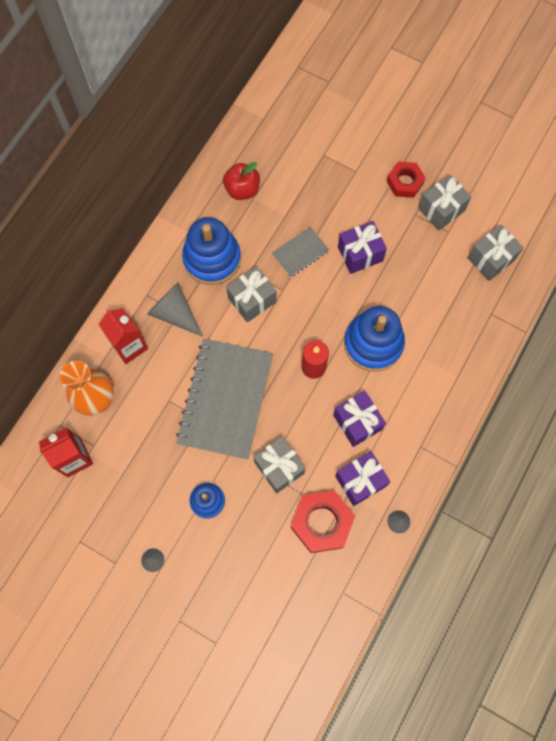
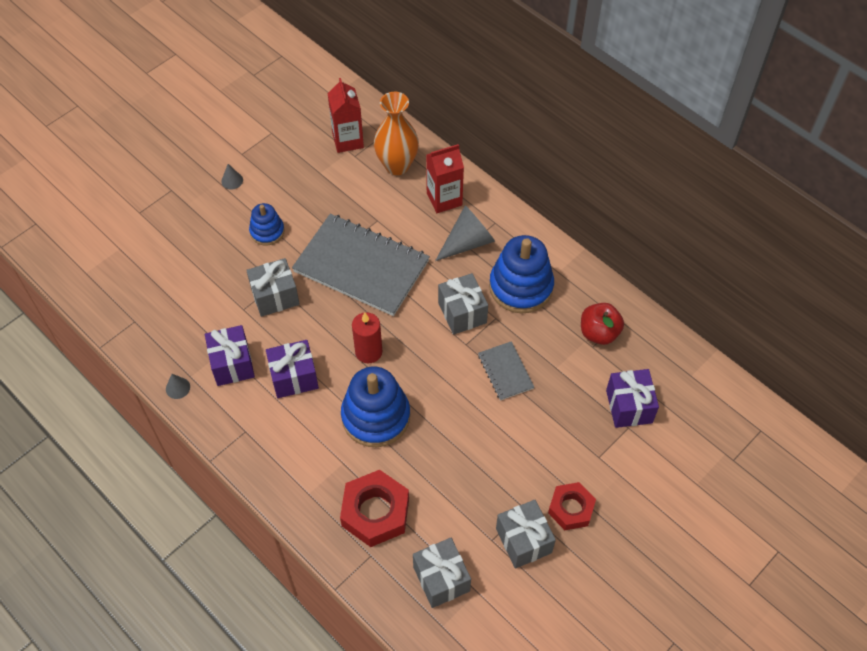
camera: 105 degrees right, 15 degrees down
(321, 522) = (206, 319): red nut -> red nut (375, 512)
(360, 254) = (488, 432): purple gift -> purple gift (629, 406)

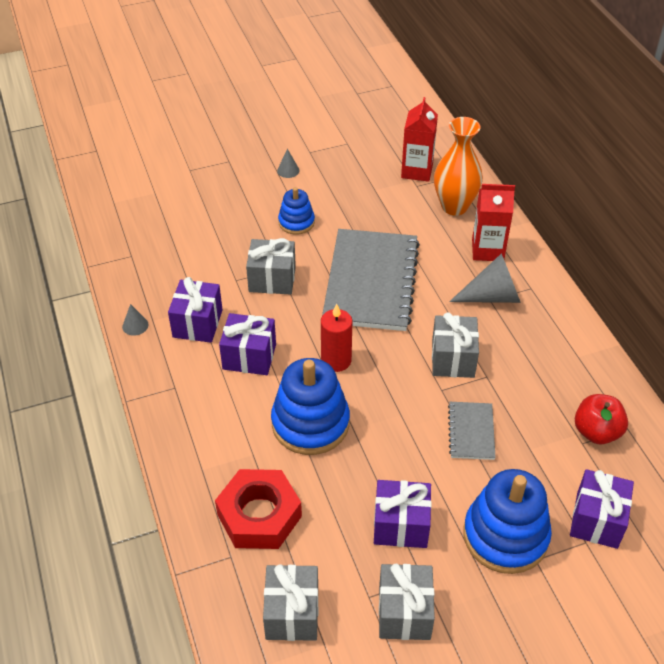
camera: 25 degrees right, 10 degrees down
(361, 267) = (371, 282): grey notebook -> grey notebook turned 45 degrees clockwise
(488, 473) = (401, 525): none -> purple gift
(521, 287) = (529, 356): blue stacking toy -> blue stacking toy (505, 536)
(571, 509) = (476, 601): red nut -> none

